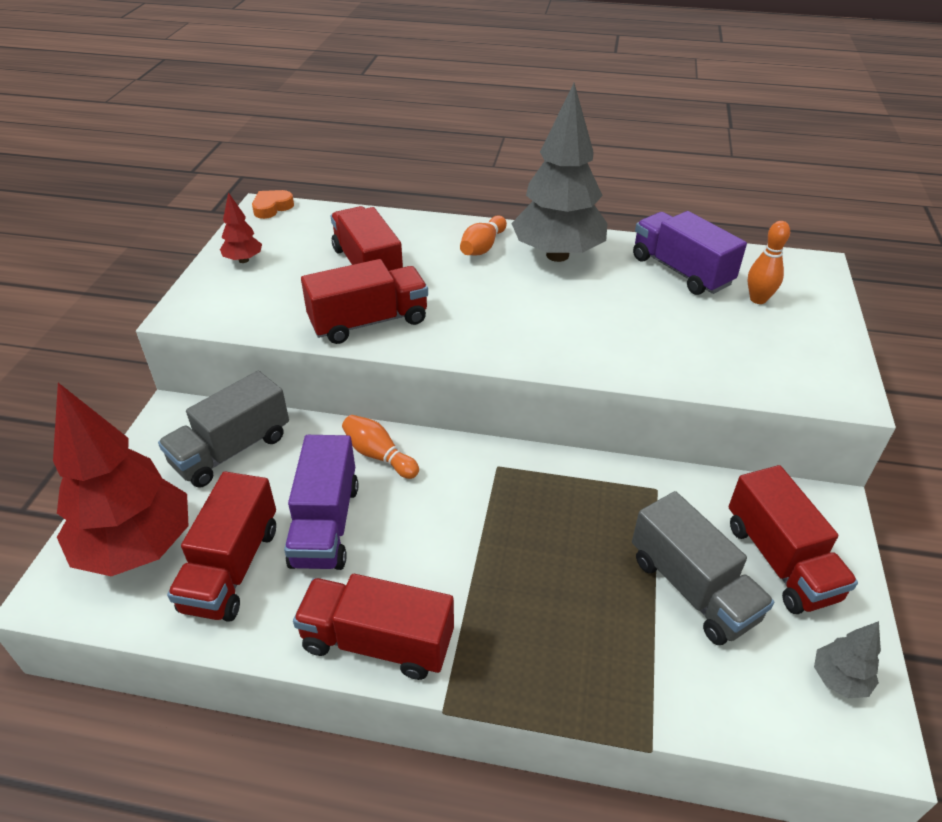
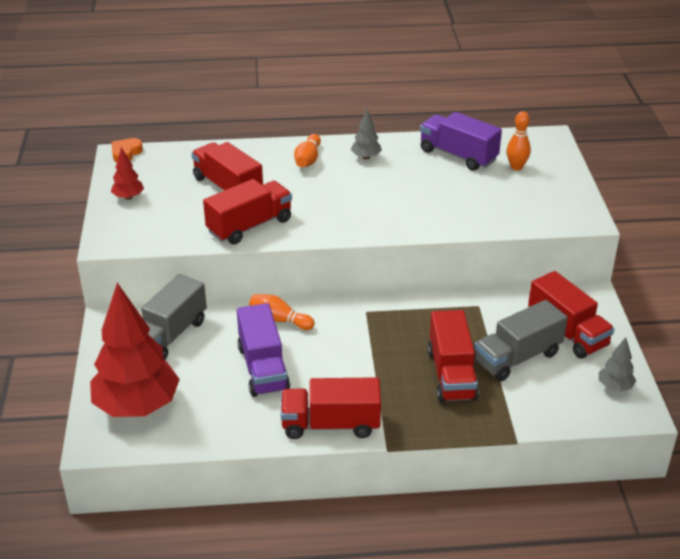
camera: 15 degrees left, 5 degrees down
(232, 568) = (211, 405): red truck -> red truck (451, 374)
(557, 255) = (366, 157): grey tree -> grey tree, size x0.43
(692, 588) = (517, 357): grey truck -> grey truck turned 105 degrees clockwise

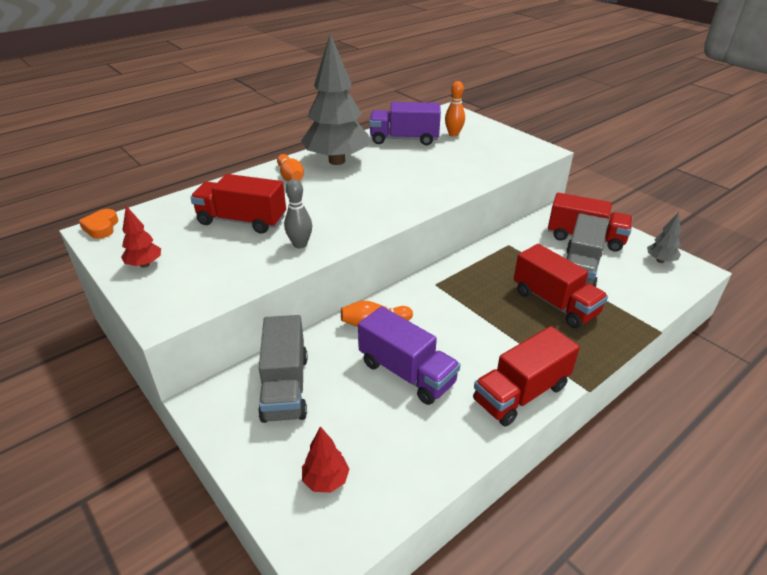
camera: 35 degrees left, 0 degrees up
(137, 407) = (326, 480): red tree -> red tree, size x0.43
(250, 226) = (300, 244): red truck -> grey bowling pin
(366, 157) = (337, 161): grey tree -> grey tree, size x2.32

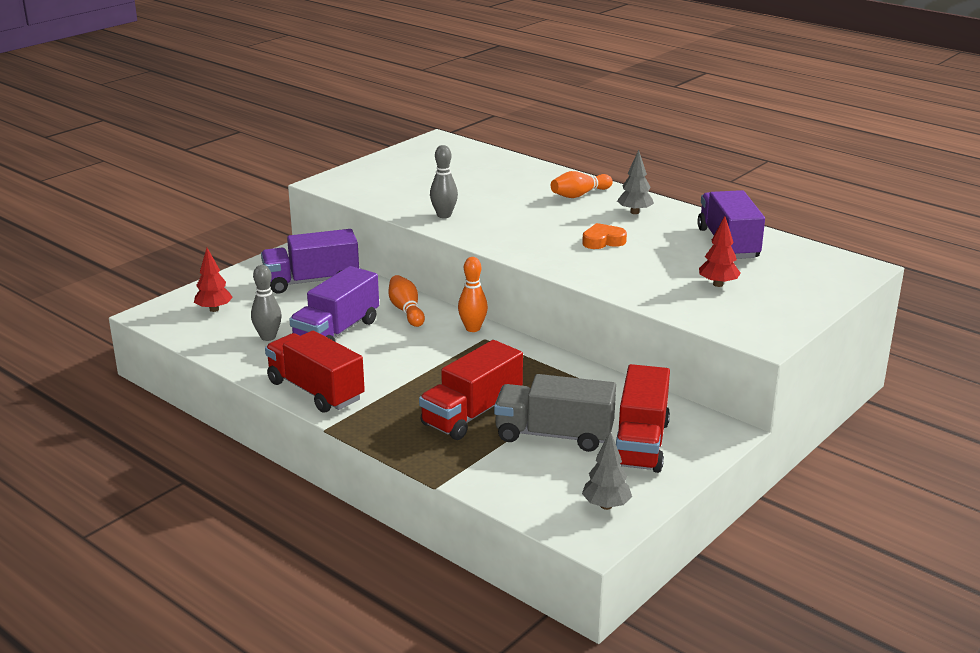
camera: 80 degrees right, 10 degrees down
(101, 227) = (444, 140): orange heart -> orange heart (603, 241)
(144, 264) = (393, 165): red tree -> red tree (718, 284)
(242, 221) = (477, 187): red truck -> none
(285, 387) = (311, 281): grey truck -> purple truck
(337, 161) = (634, 212): grey tree -> grey tree, size x0.43
(407, 428) = (268, 337): none -> grey bowling pin
(453, 134) = (772, 274): orange bowling pin -> orange bowling pin (473, 328)

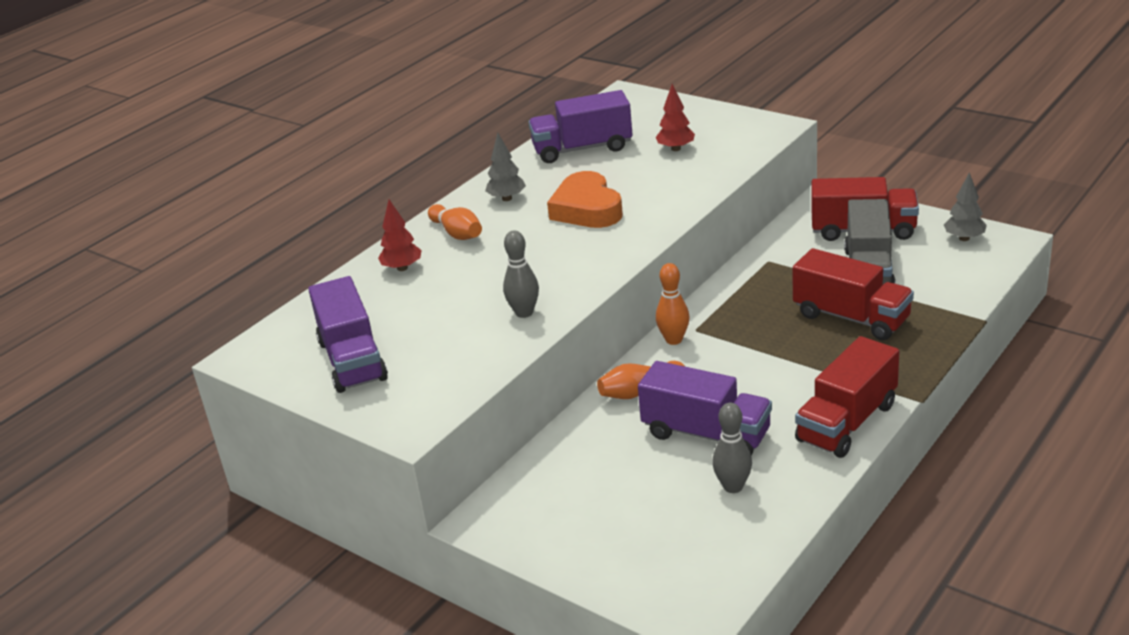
camera: 90 degrees left, 5 degrees up
(214, 309) = (667, 555): red tree -> red tree (402, 268)
(311, 281) = (569, 482): purple truck -> purple truck (352, 360)
(603, 241) = (587, 209): orange heart -> orange heart, size x1.73

